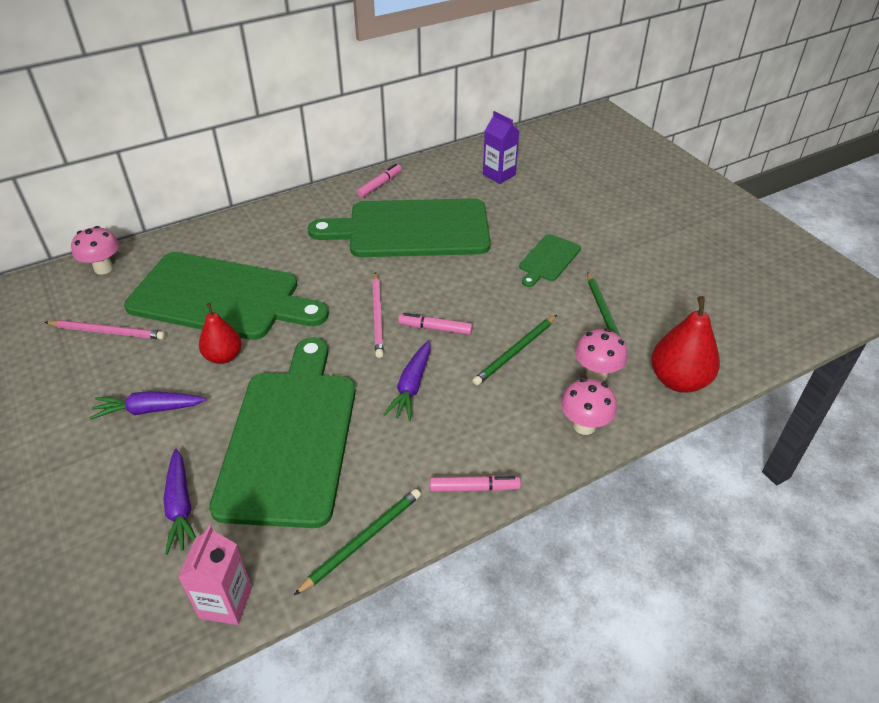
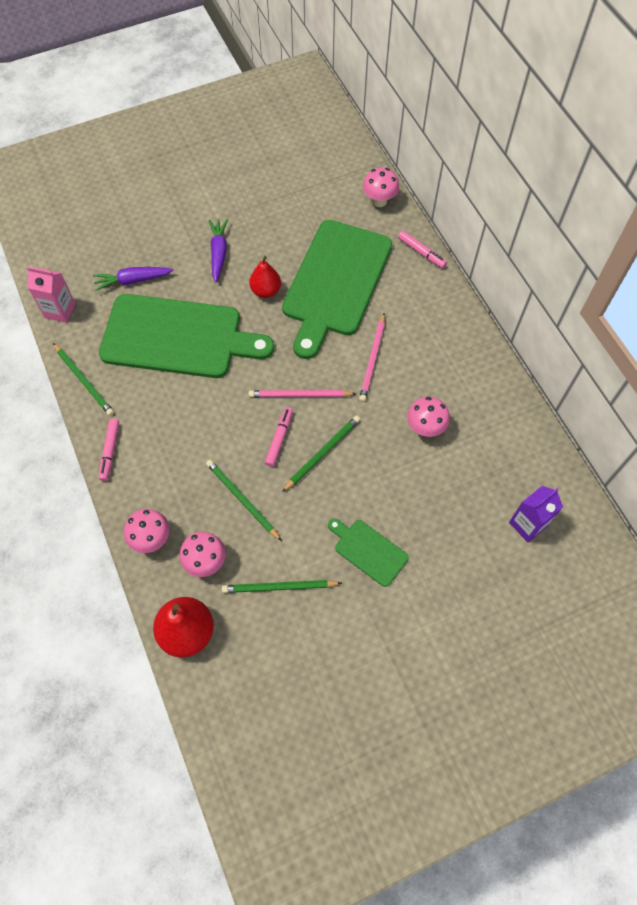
camera: 95 degrees right, 20 degrees up
(108, 332) = (302, 217): pink pencil -> pink pencil (372, 359)
(380, 185) = (505, 402): pink marker -> pink marker (421, 252)
(411, 229) = (425, 428): green cutting board -> pink mushroom
(411, 386) = (214, 417): purple carrot -> none
(448, 295) = (322, 453): none -> green pencil

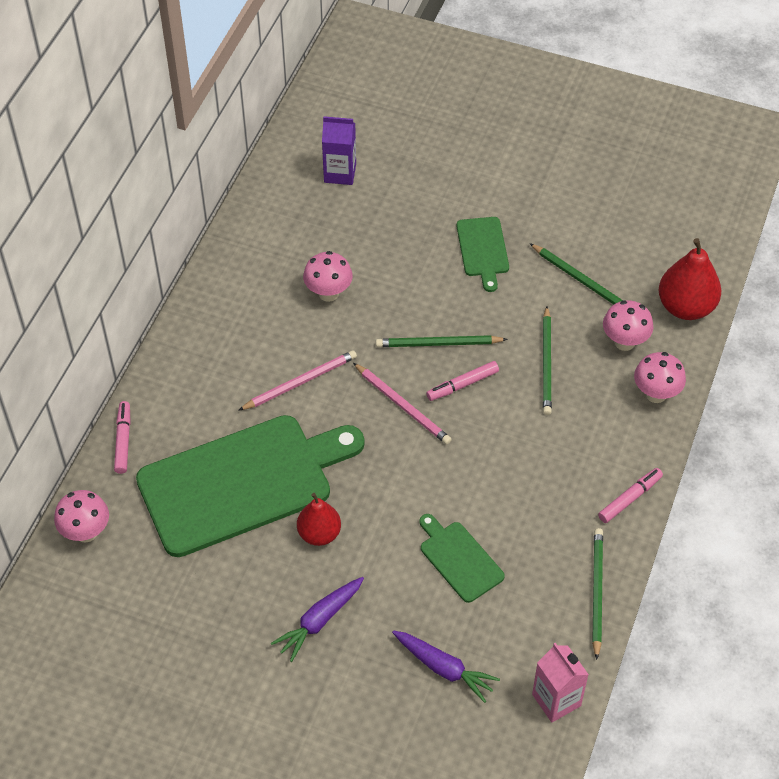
camera: 135 degrees left, 10 degrees down
(178, 337) = (459, 559): green cutting board -> green cutting board, size x0.45

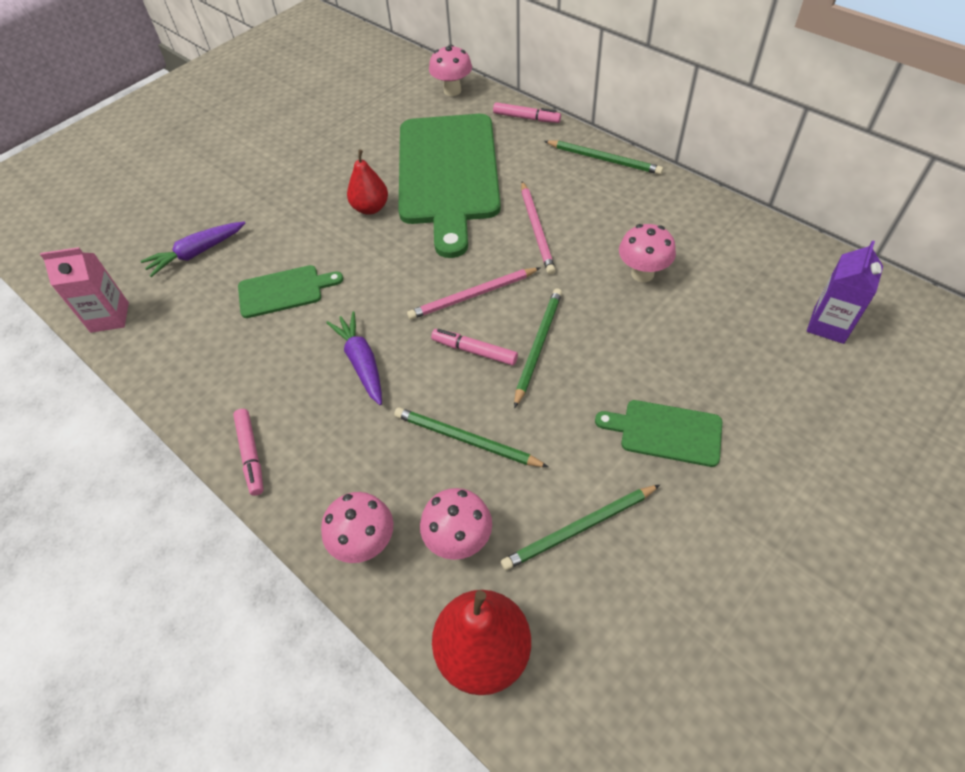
camera: 115 degrees right, 0 degrees up
(319, 621) = (293, 192): purple carrot -> purple carrot (361, 362)
(462, 385) = (474, 351): pink marker -> pink marker turned 60 degrees counterclockwise
(597, 592) = (177, 384): green pencil -> green pencil (604, 159)

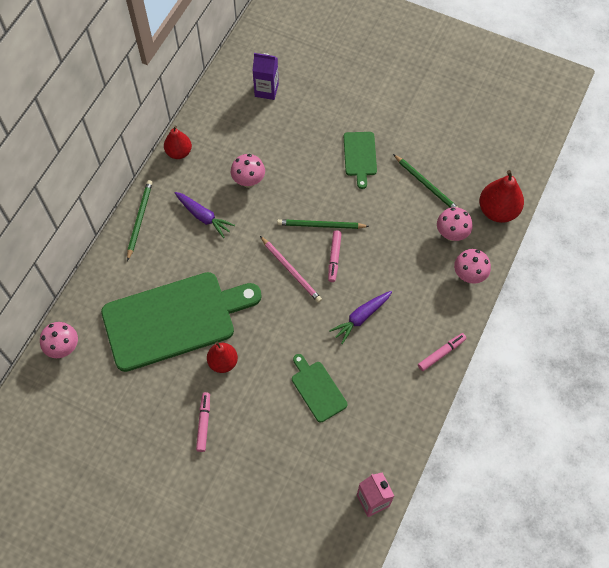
camera: 110 degrees left, 10 degrees up
(197, 253) = (298, 470): purple carrot -> purple carrot (203, 217)
(466, 440) = (395, 246): green pencil -> none
(526, 118) = (96, 281): pink marker -> pink marker (204, 423)
(536, 229) = (222, 247): pink pencil -> none
(709, 207) = (179, 152): none -> red pear

